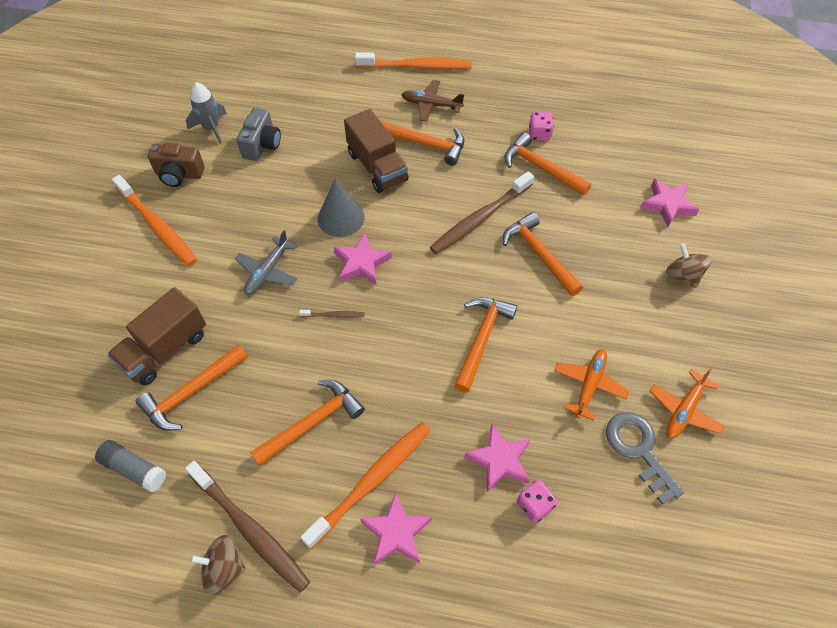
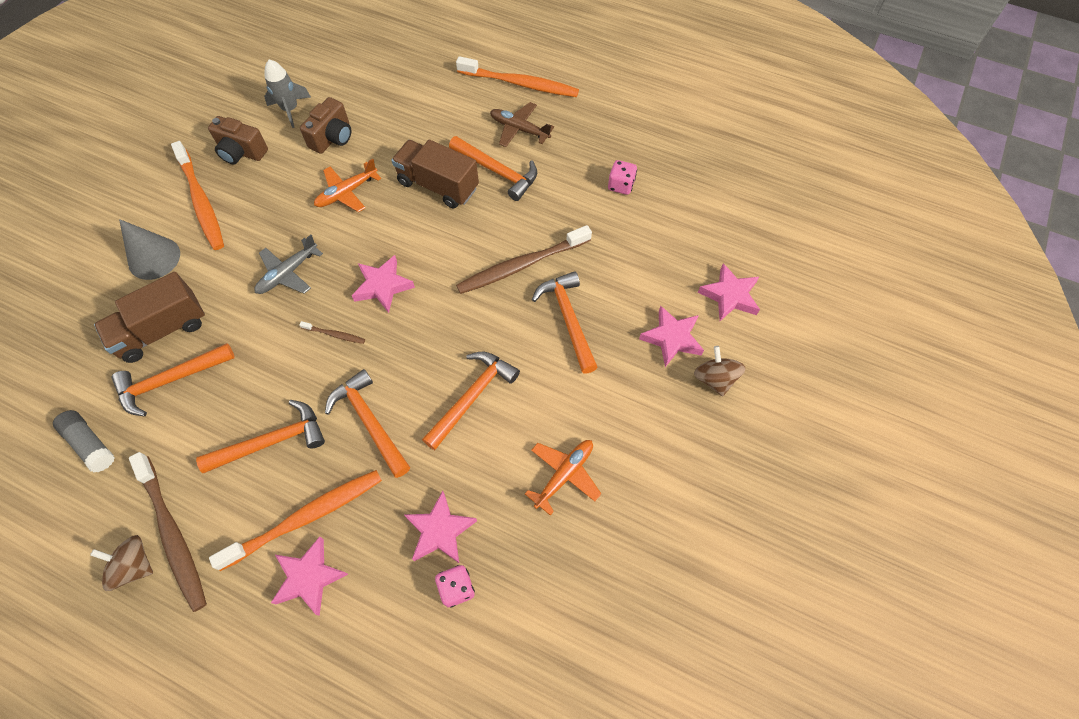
camera: 15 degrees right, 5 degrees up
(262, 145) = (332, 138): grey camera -> brown camera
(341, 218) = (381, 232): grey cone -> grey cone (154, 258)
(377, 167) = (438, 185): brown truck -> brown truck turned 135 degrees clockwise
(541, 168) = (608, 224): orange hammer -> orange hammer (369, 422)
(634, 250) = (672, 338): none -> pink star
(639, 450) = (588, 559): grey key -> none
(684, 410) = (655, 529): orange plane -> orange plane (347, 193)

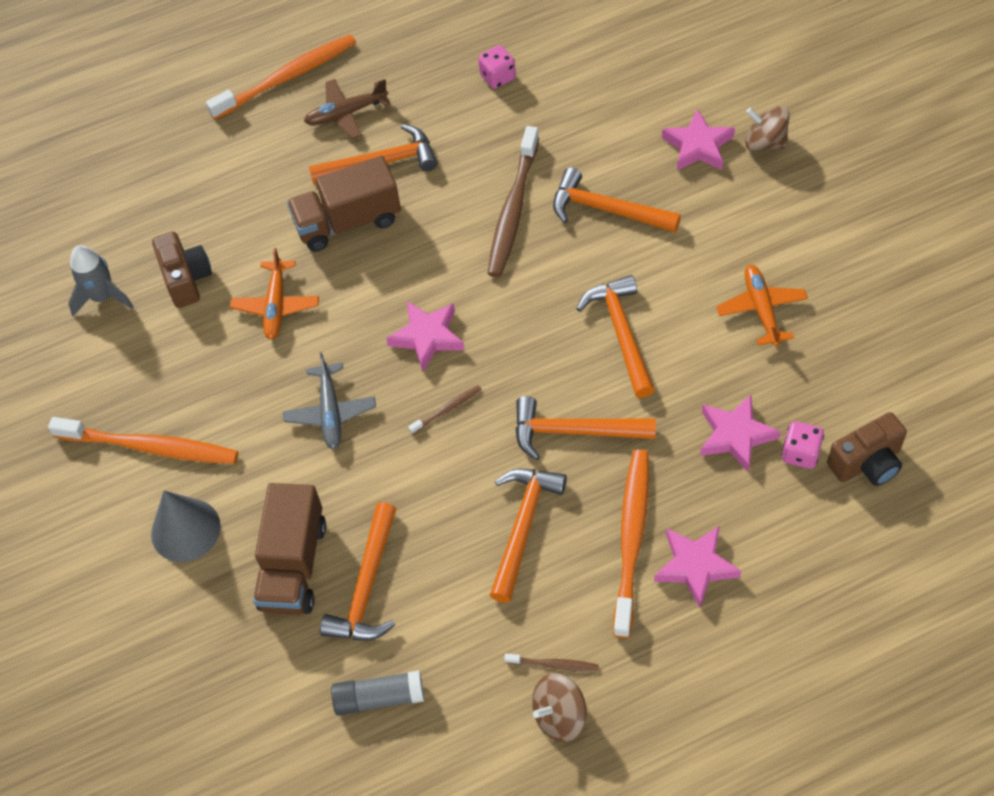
camera: 45 degrees left, 5 degrees down
(173, 535) = (554, 664): brown toothbrush -> brown toothbrush, size x0.44
(241, 152) = (117, 374): brown camera -> brown camera (867, 463)
(730, 296) = (694, 77): pink star -> none

